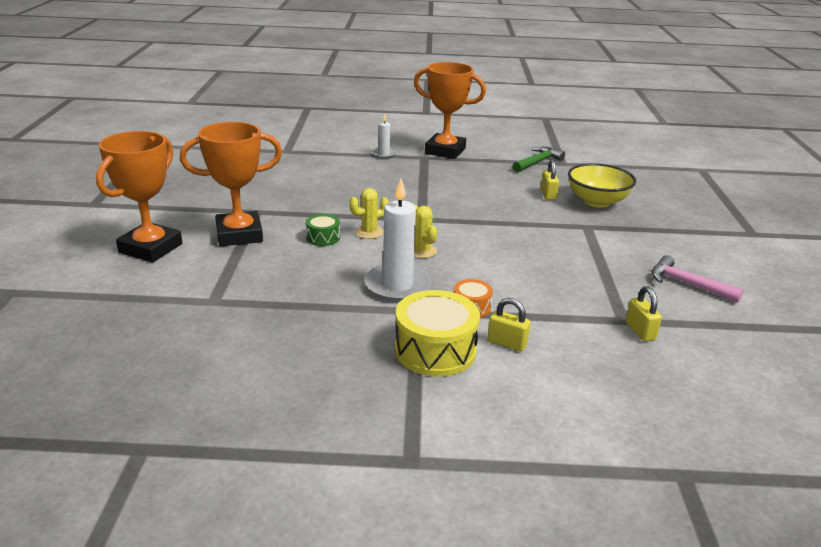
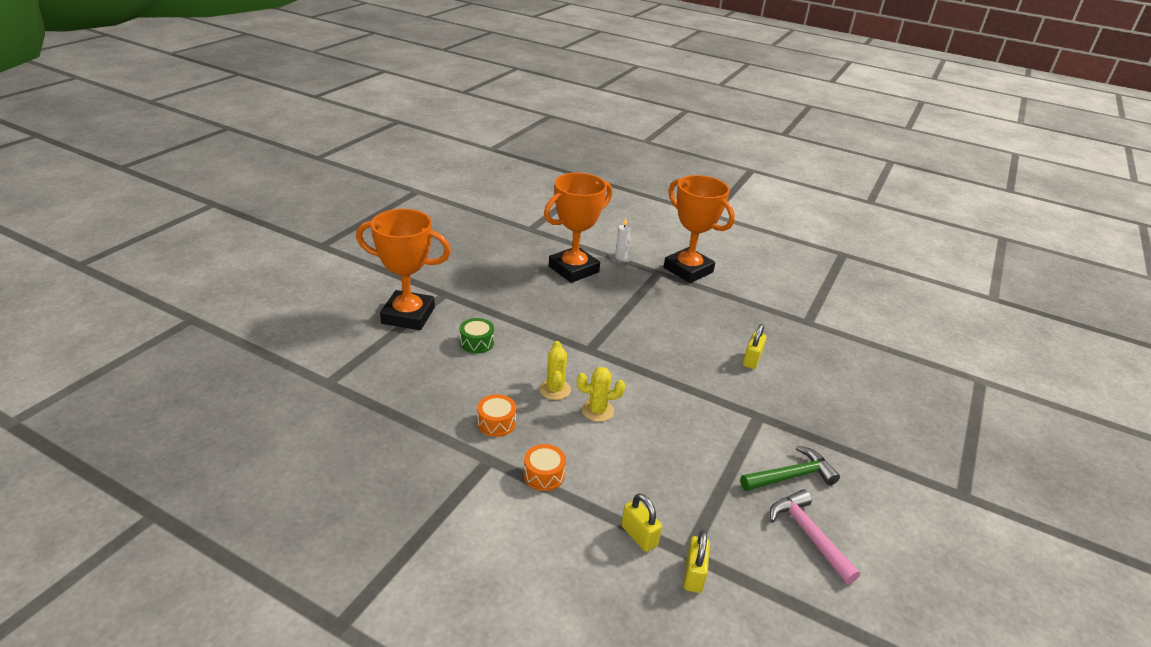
camera: 25 degrees right, 5 degrees up
(151, 248) = (326, 307): orange trophy -> orange trophy (573, 269)
(369, 232) = (524, 350): yellow cactus -> yellow cactus (597, 410)
(397, 285) = (496, 423): white candle -> orange drum
(435, 350) = (465, 512): yellow drum -> none
(507, 343) = (540, 532): yellow padlock -> yellow padlock (639, 536)
(537, 162) = (779, 312): green hammer -> green hammer (791, 476)
(597, 201) = (801, 386): yellow bowl -> none

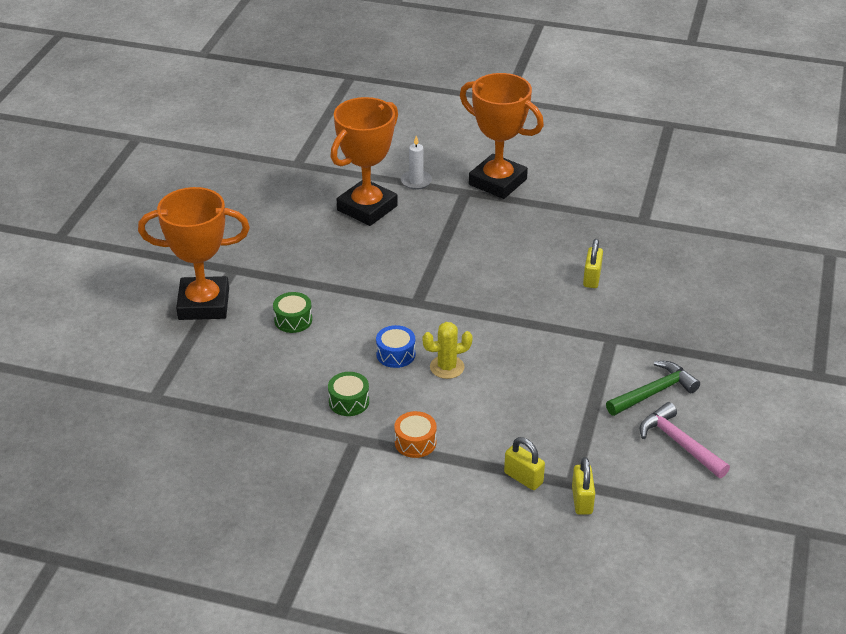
camera: 10 degrees left, 5 degrees up
(496, 423) = (349, 401): orange drum -> green drum
(555, 389) = (395, 354): yellow cactus -> blue drum

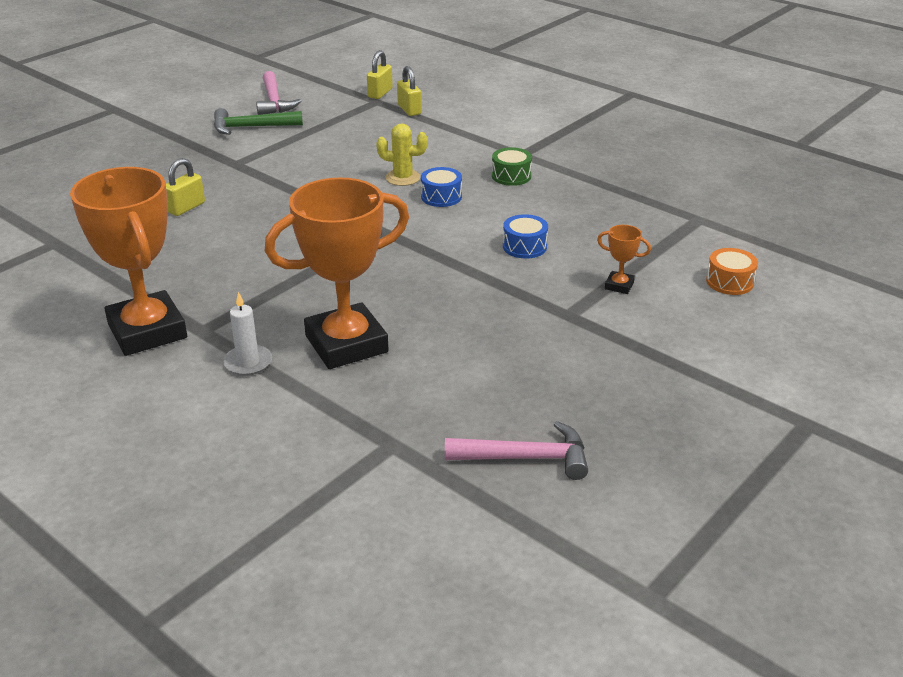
camera: 155 degrees left, 5 degrees down
(204, 304) = (619, 285): orange trophy -> orange trophy, size x0.40
(220, 176) = (525, 458): none -> pink hammer
(293, 320) = (524, 246): green drum -> blue drum
(415, 442) = (474, 142): orange drum -> orange drum (729, 282)

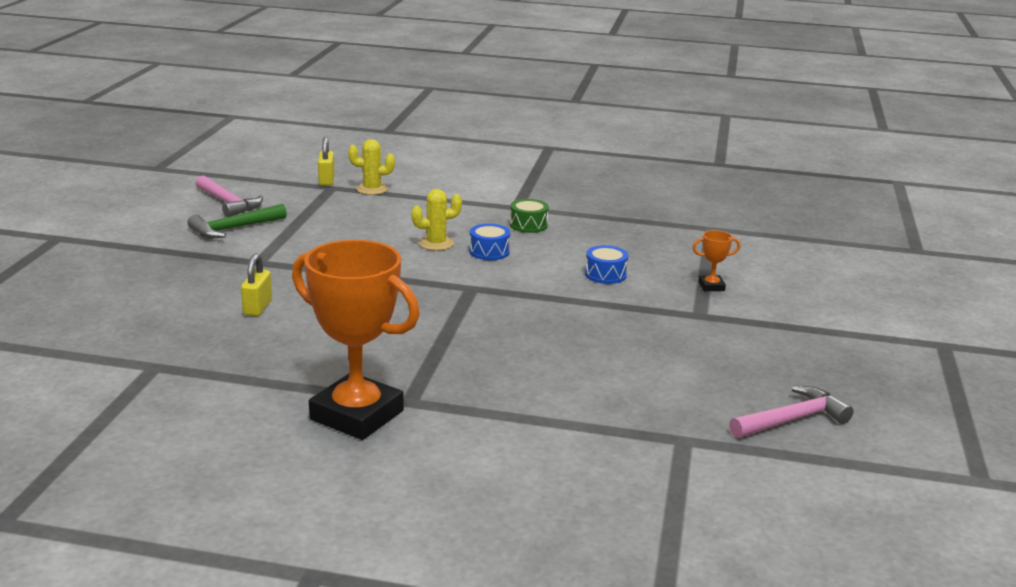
camera: 30 degrees left, 10 degrees down
(248, 363) = (486, 415): white candle -> none
(346, 344) = (552, 379): orange trophy -> none
(409, 110) = (372, 189): yellow padlock -> yellow cactus
(729, 282) = (785, 266): orange drum -> none

